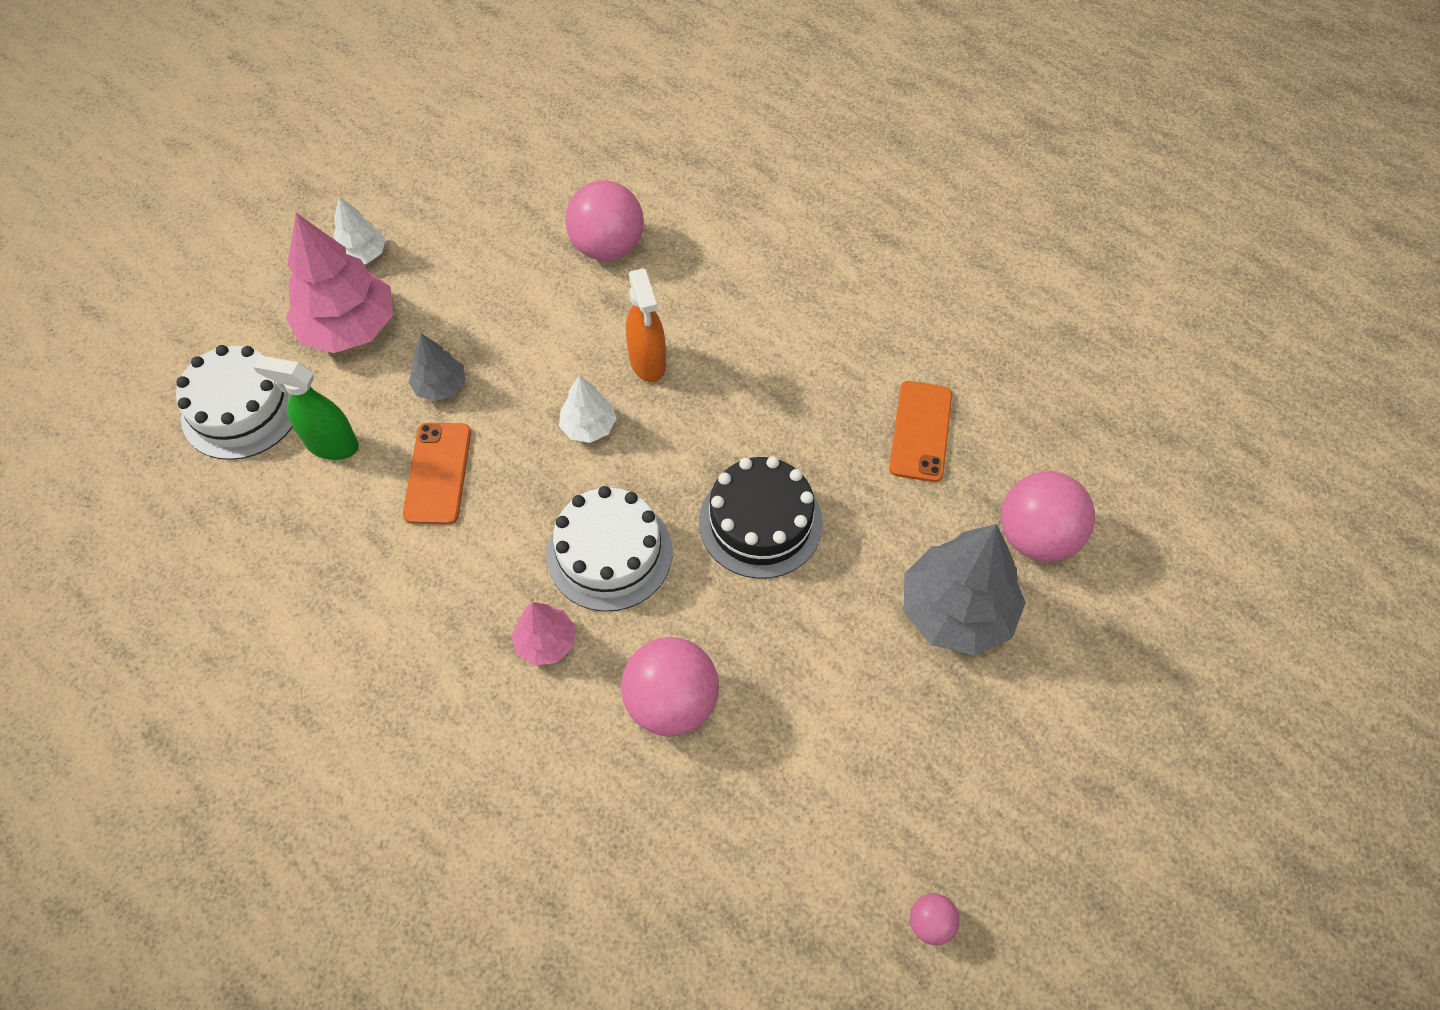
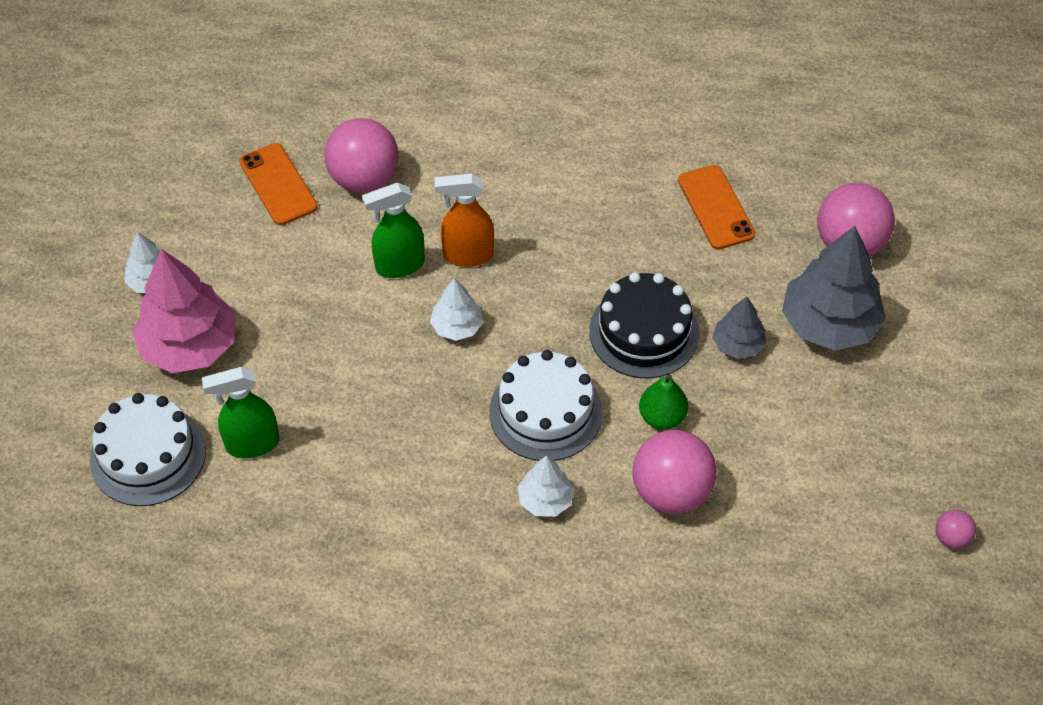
camera: 30 degrees left, 5 degrees down
(438, 473) = (361, 421): orange phone -> orange phone (278, 184)
(441, 386) = (309, 354): grey tree -> grey tree (738, 344)
(546, 642) = (545, 500): pink tree -> white tree
(579, 342) = (399, 265): none -> green spray bottle
(648, 363) = (467, 255): orange spray bottle -> orange spray bottle turned 135 degrees clockwise
(717, 619) = (662, 417): none -> green pear

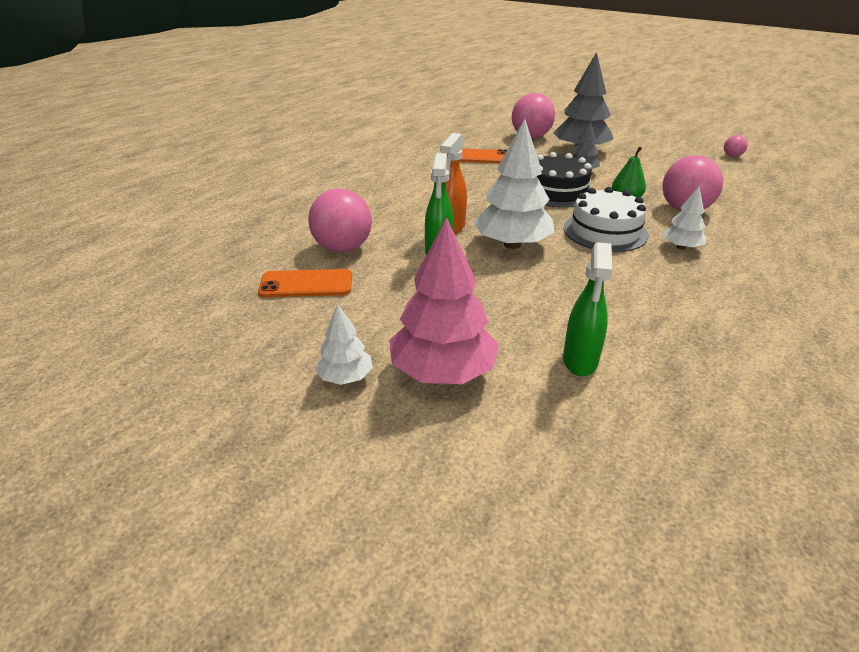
camera: 65 degrees left, 20 degrees down
(148, 455) = (565, 433): white cake -> none
(457, 326) = (512, 244): white tree -> white tree, size x1.92

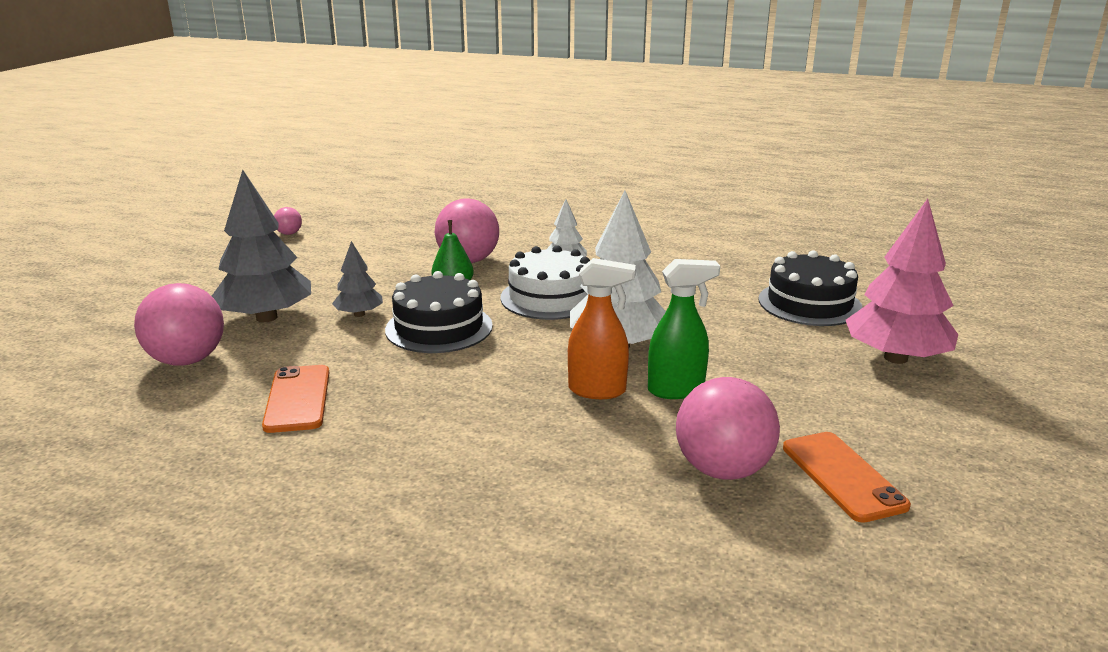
camera: 105 degrees left, 10 degrees down
(345, 377) = (966, 405): white tree -> none
(580, 361) = (809, 303): green spray bottle -> black cake

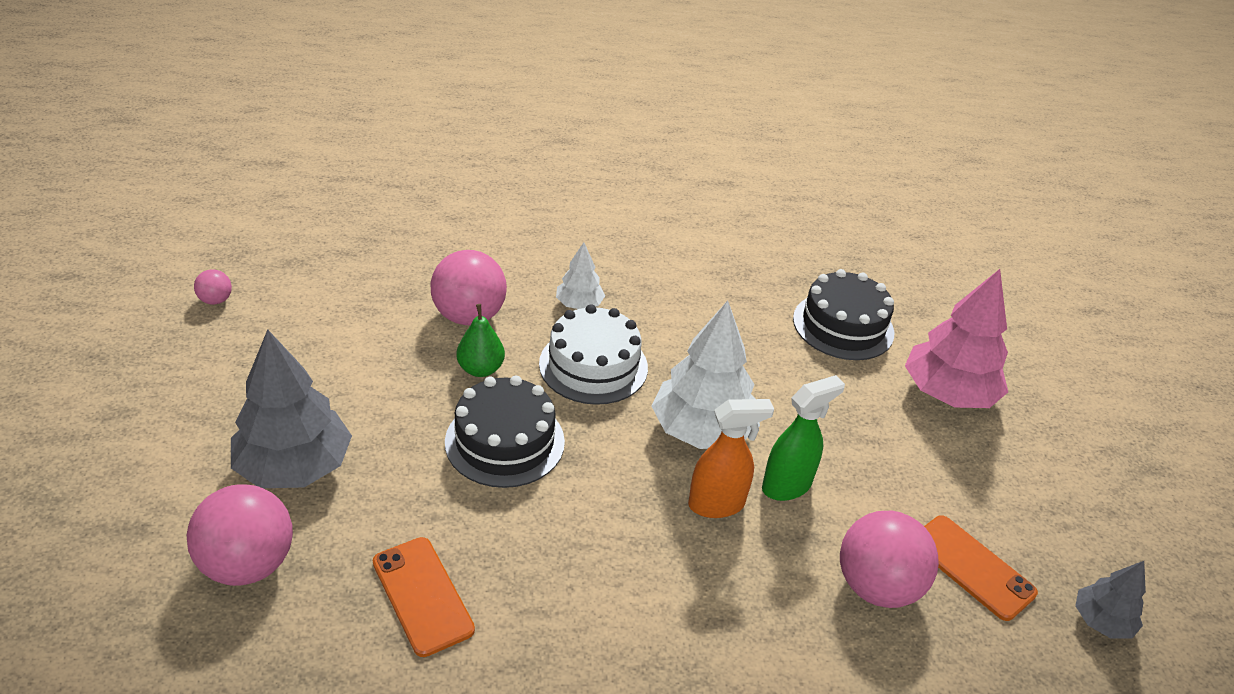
camera: 25 degrees left, 15 degrees up
(359, 314) = (401, 437): grey tree -> grey tree (1101, 621)

